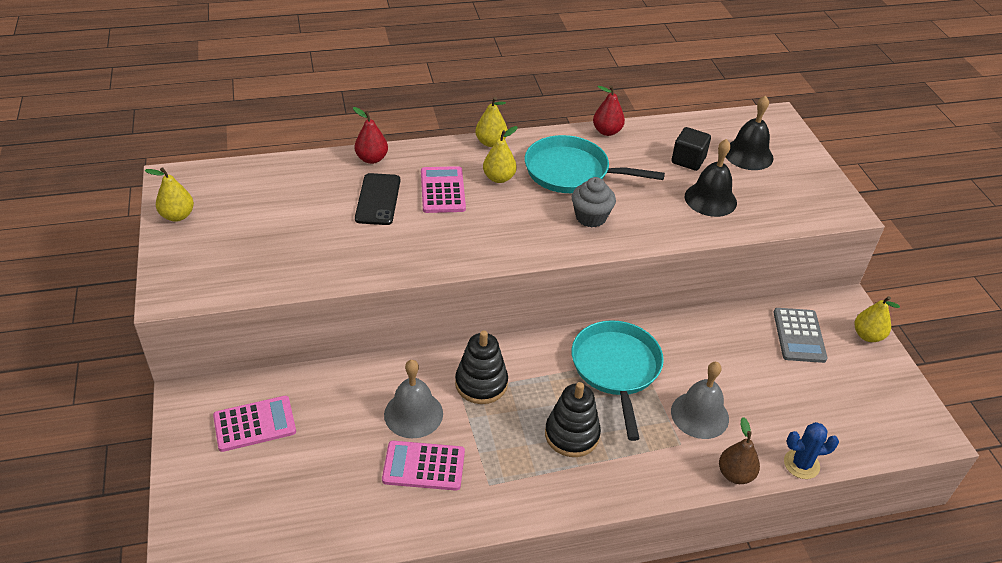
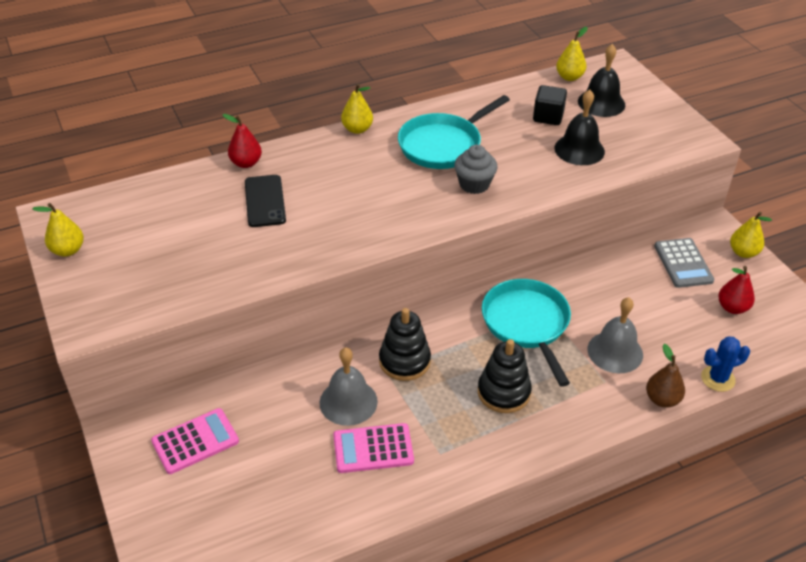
camera: 10 degrees left, 0 degrees up
(442, 190) = (325, 182): pink calculator -> none
(499, 178) = (376, 162): yellow pear -> yellow pear (569, 77)
(571, 172) = (443, 145): turquoise pan -> turquoise pan turned 45 degrees counterclockwise
(607, 131) = (464, 101): red pear -> red pear (732, 308)

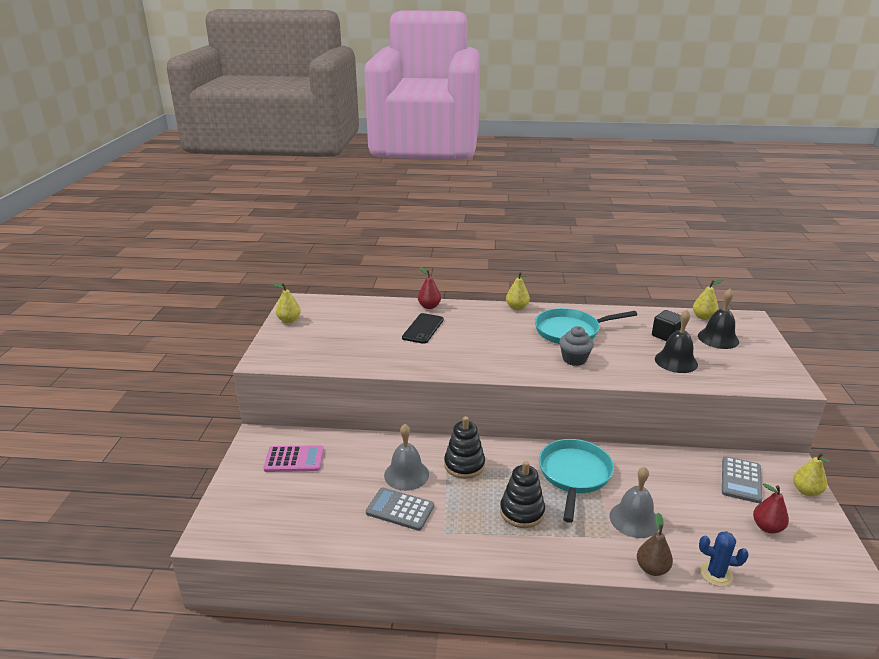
camera: 30 degrees right, 15 degrees down
(373, 449) = (400, 509): pink calculator -> grey calculator

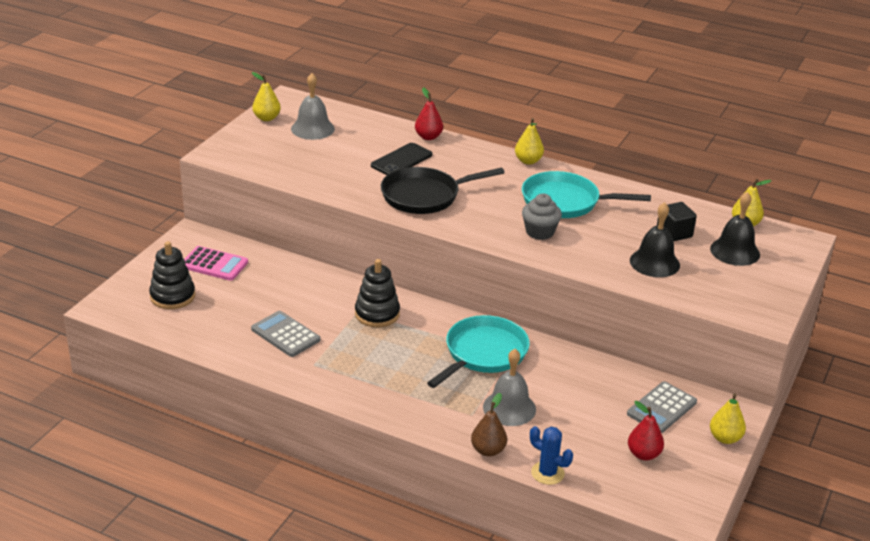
camera: 20 degrees right, 5 degrees up
(406, 474) = (313, 307): grey bell -> grey bell (312, 129)
(464, 352) = (424, 196): none -> black pan
(522, 512) = (401, 370): black stacking toy -> black stacking toy (172, 296)

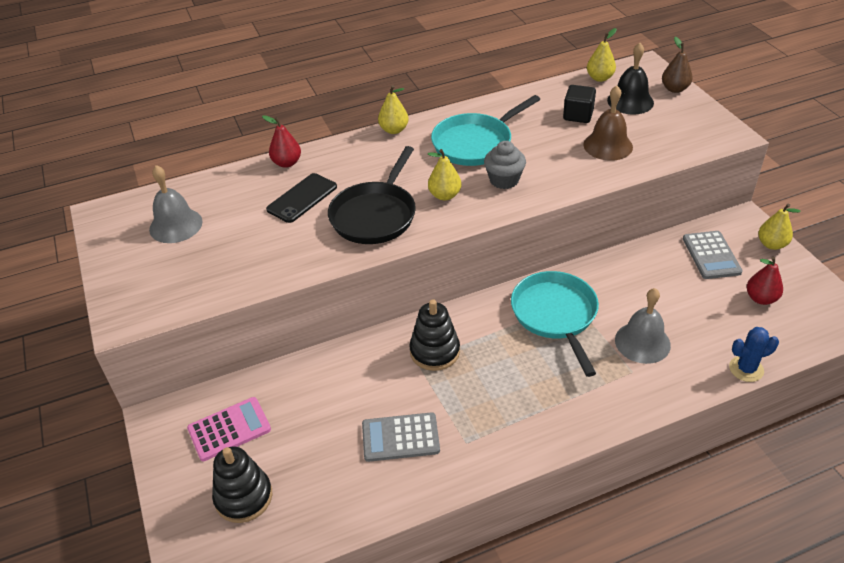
camera: 45 degrees left, 10 degrees up
(266, 118) = (114, 246): yellow pear -> yellow pear (444, 195)
(401, 160) = (302, 198): black phone -> black phone turned 45 degrees clockwise
(488, 450) = (689, 389): brown pear -> brown pear (674, 89)
(654, 262) = (608, 145): black bell -> brown bell

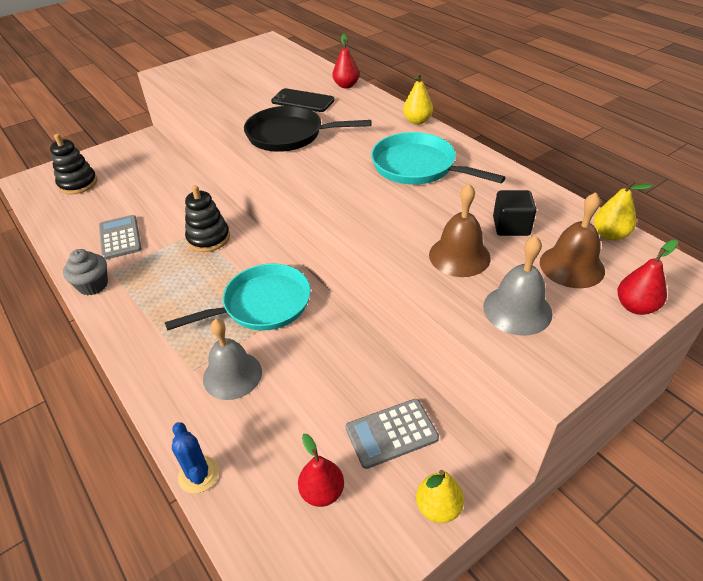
camera: 75 degrees right, 0 degrees up
(176, 225) = (259, 65): grey bell -> grey bell (517, 310)
(229, 429) = (133, 165): pink calculator -> none
(444, 195) = (327, 163): yellow pear -> none
(504, 180) = (363, 192): grey cupcake -> grey cupcake (93, 285)
(630, 101) = (571, 266): black bell -> brown bell
(674, 89) = (635, 306): brown pear -> red pear

